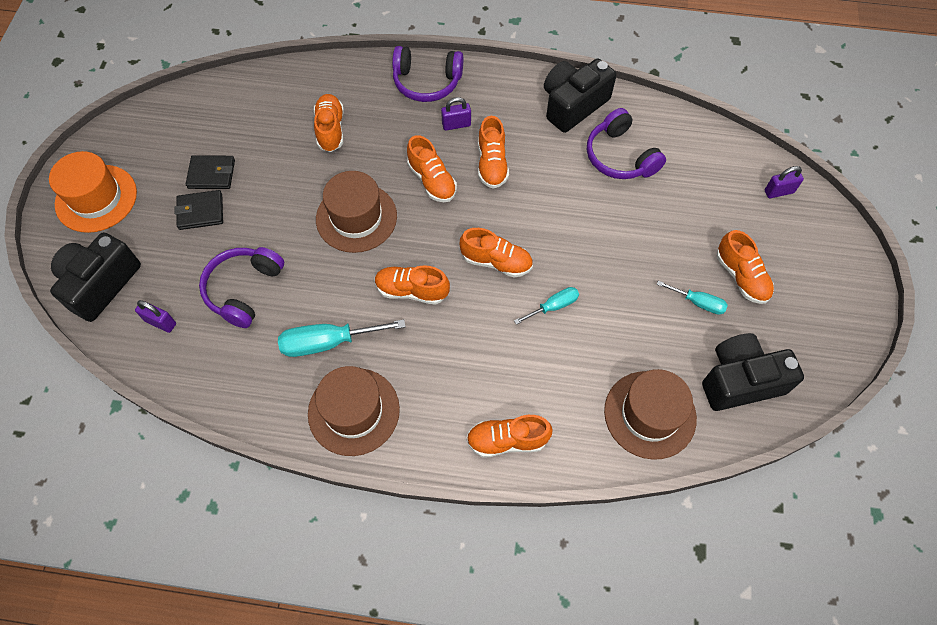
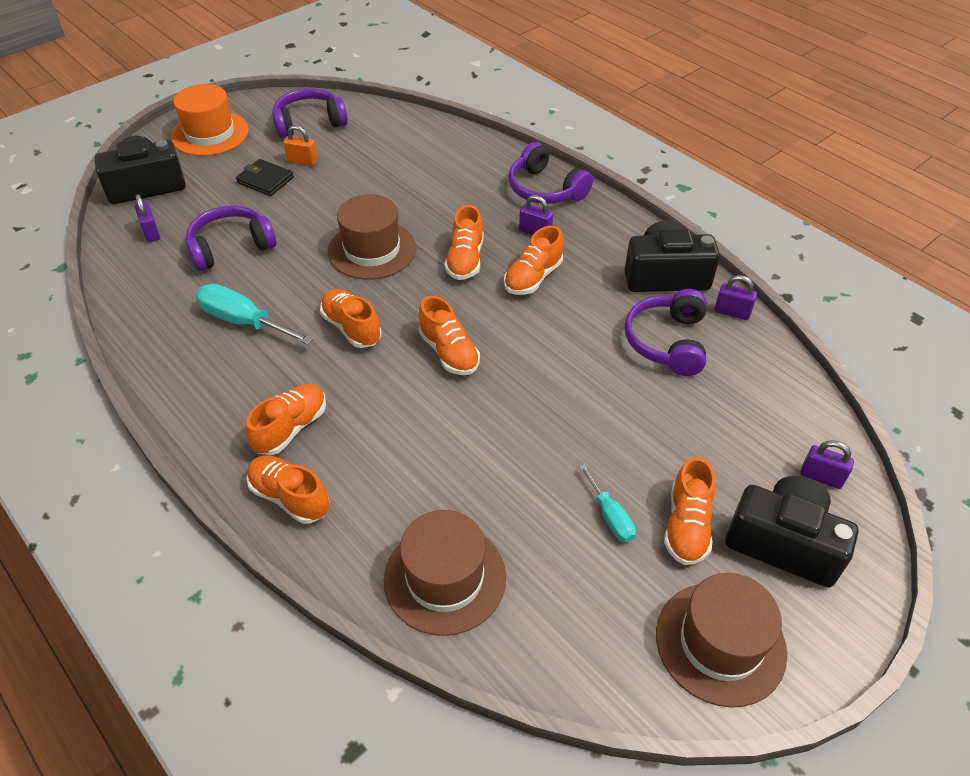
camera: 40 degrees right, 15 degrees down
(174, 133) = (309, 123): none -> purple headphones
(211, 174) = (302, 161): black wallet -> orange padlock
(330, 129) = (425, 180): orange shoe -> orange shoe (291, 428)
(354, 411) = (201, 383): brown hat -> brown hat (720, 643)
(553, 306) = (459, 420): turquoise screwdriver -> none
(637, 107) = (732, 312): none -> purple padlock
(740, 380) = (576, 621): black camera -> black camera (783, 543)

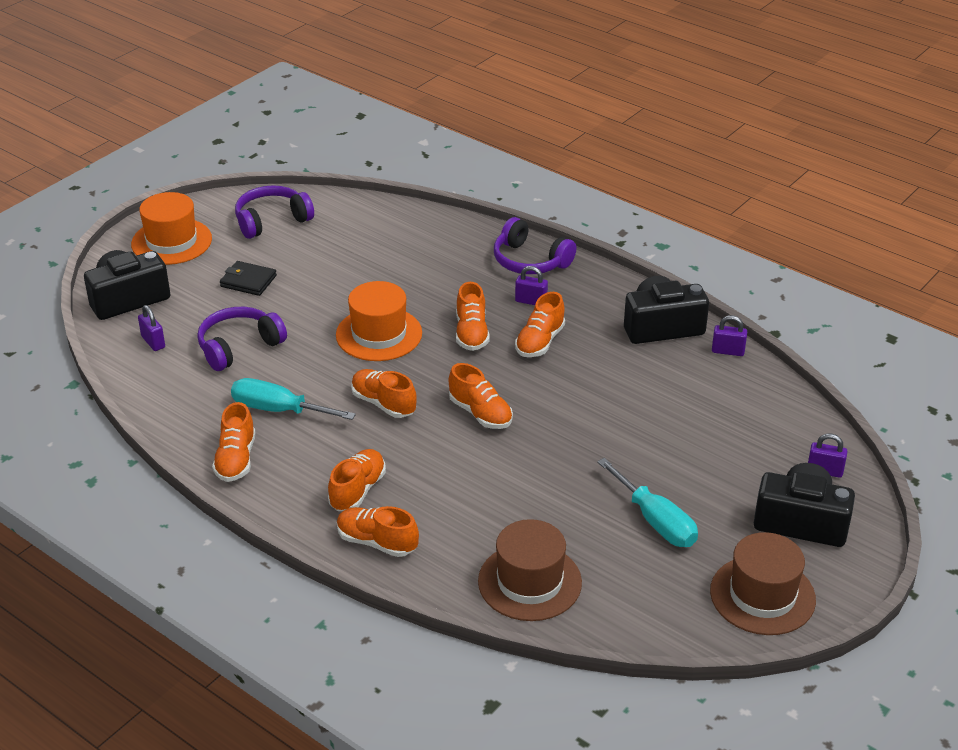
camera: 10 degrees left, 10 degrees down
(302, 161) = (279, 259): orange padlock -> none
(372, 250) = (379, 334): brown hat -> orange hat
(610, 516) = (655, 521): turquoise screwdriver -> turquoise screwdriver, size x1.71
(667, 342) = (675, 382): purple headphones -> none
(686, 526) = (720, 520): orange shoe -> orange shoe (236, 459)

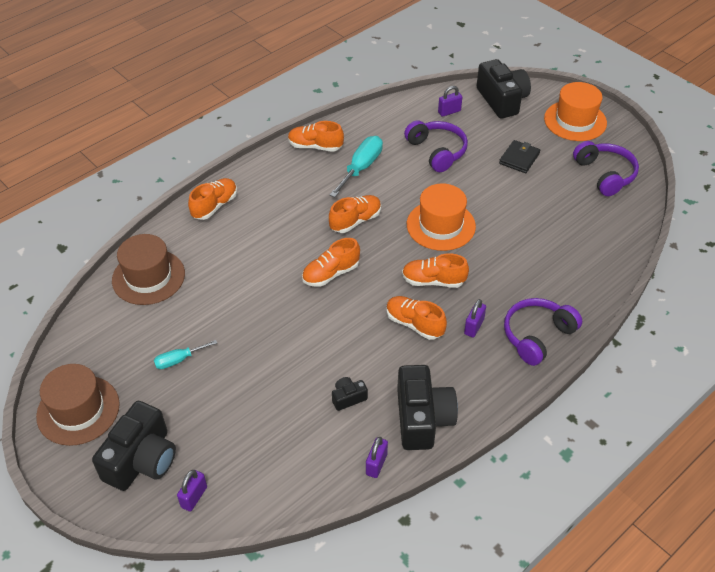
camera: 100 degrees right, 10 degrees up
(357, 490) = (267, 200): orange shoe -> none
(655, 521) = (179, 360): turquoise screwdriver -> turquoise screwdriver, size x0.58
(656, 378) = (348, 398): none -> black camera

